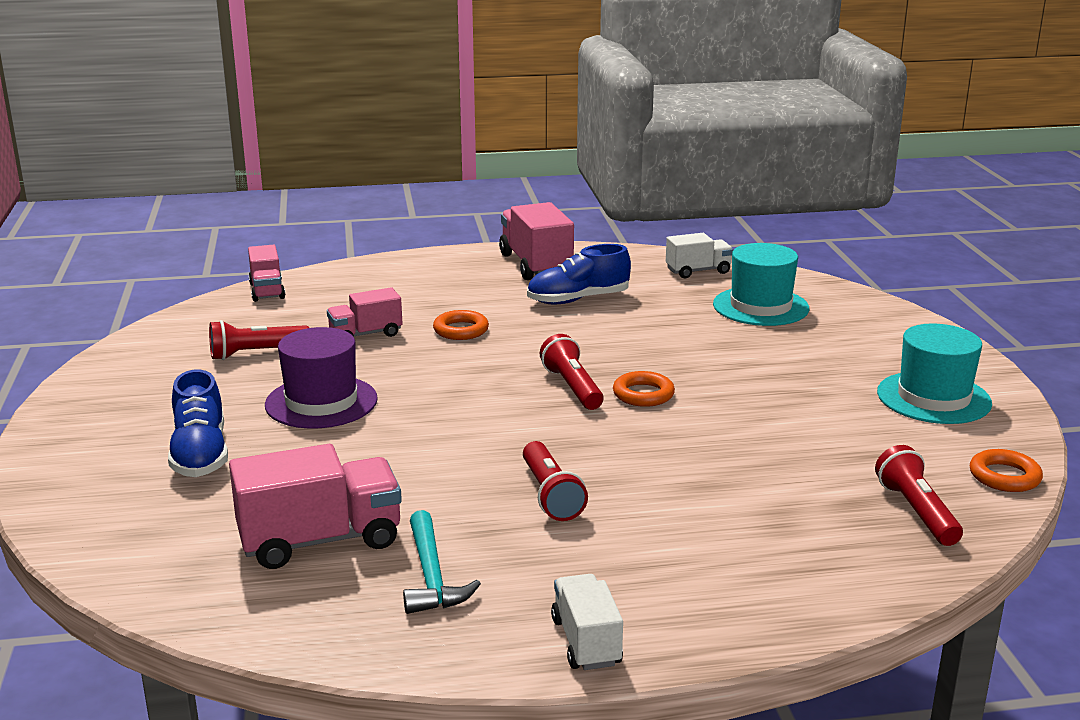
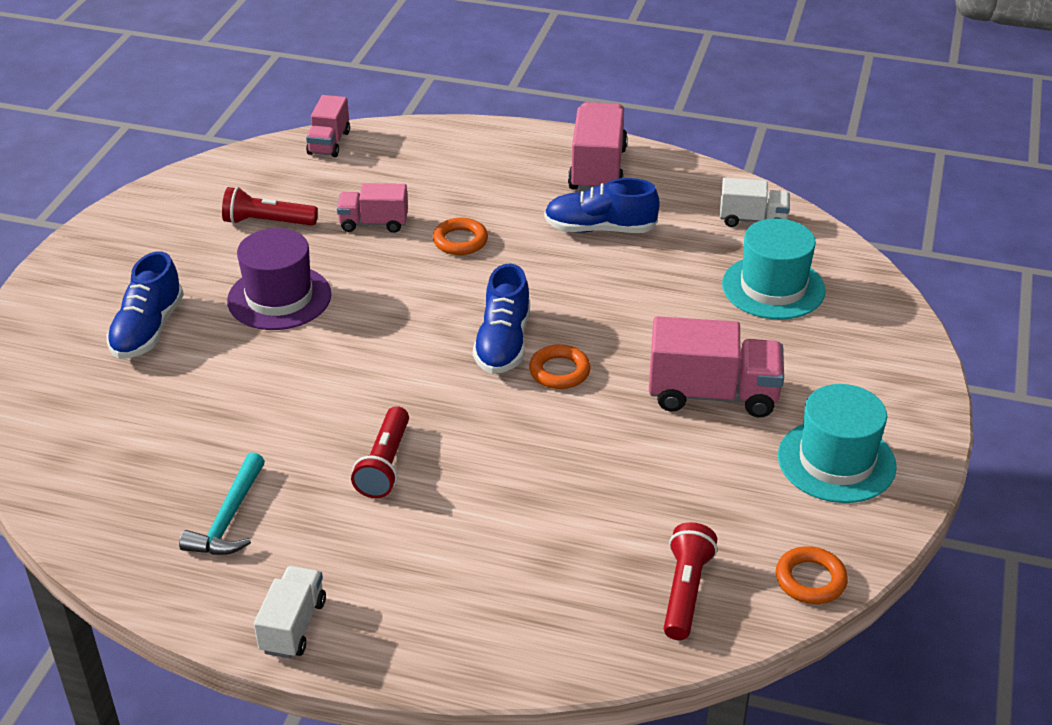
camera: 25 degrees right, 15 degrees up
(320, 540) = (174, 452): pink truck -> pink truck (712, 394)
(572, 387) = (503, 343): red flashlight -> blue shoe

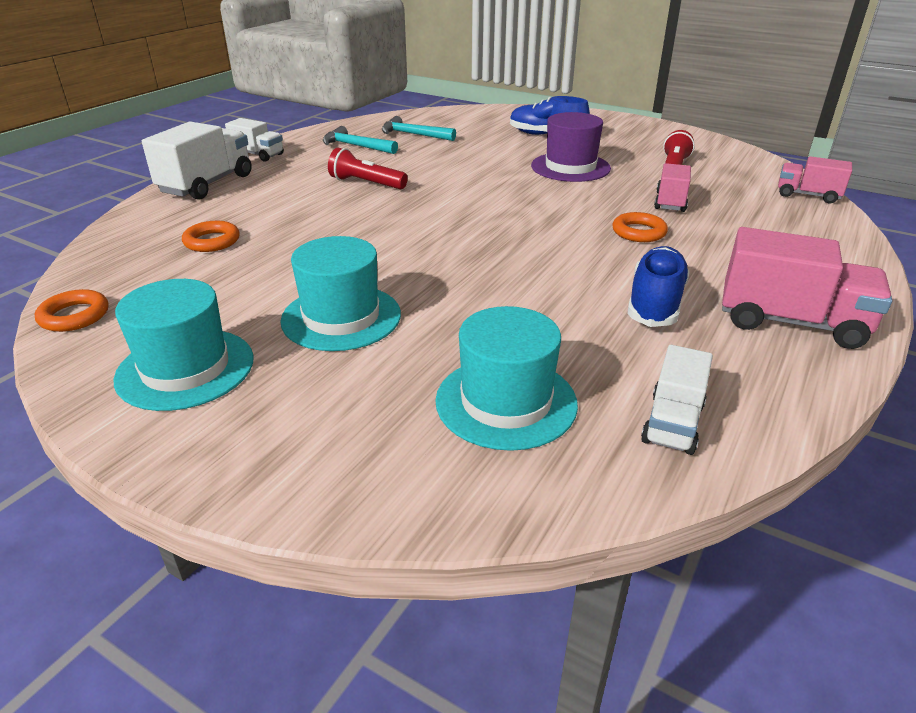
camera: 105 degrees right, 5 degrees down
(160, 467) = (413, 135): none -> turquoise hammer
(436, 634) = (207, 184): none -> white truck
(503, 343) = (477, 233): blue shoe -> none
(559, 371) = (425, 250): orange ring -> orange ring (212, 241)
(685, 591) = (136, 261): red flashlight -> none
(712, 394) = (341, 317): pink truck -> turquoise hat

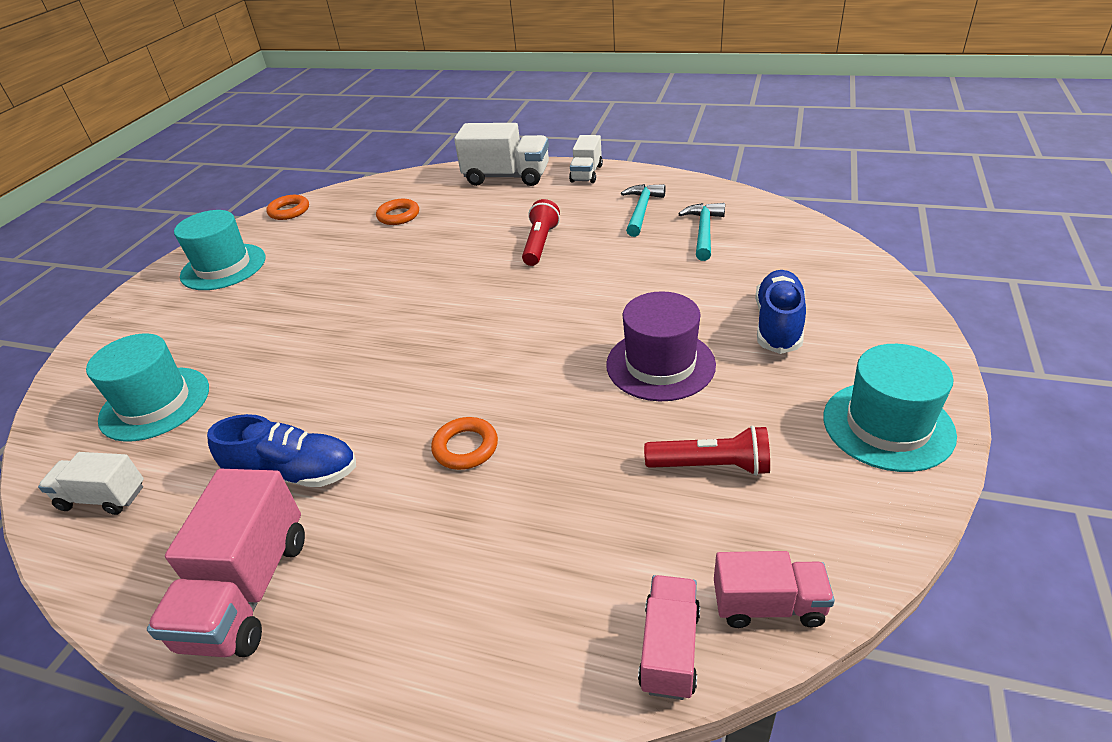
camera: 80 degrees right, 5 degrees up
(341, 317) = (280, 303): turquoise hat -> turquoise hat (888, 425)
(670, 202) = (572, 470): pink truck -> pink truck (768, 605)

